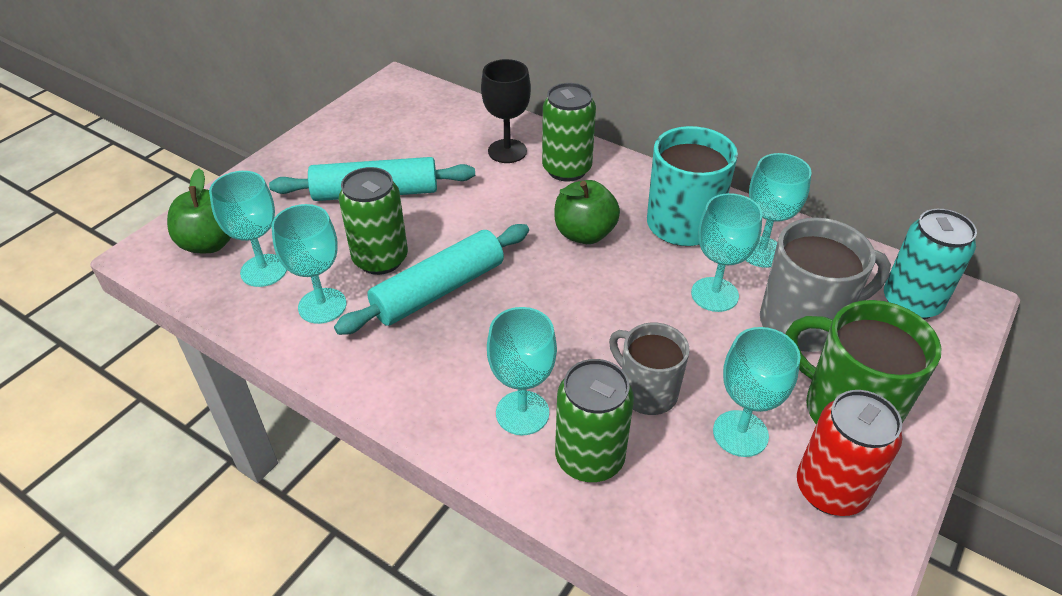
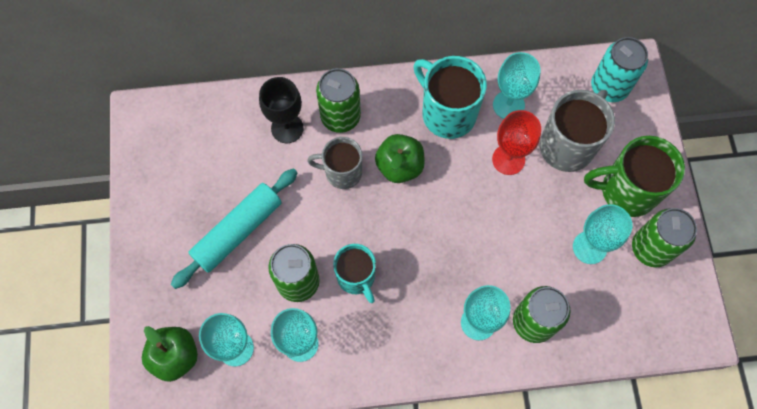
camera: 40 degrees left, 25 degrees up
(439, 290) = (356, 277): turquoise rolling pin -> turquoise mug
(646, 392) = (527, 257): grey mug -> grey mug (342, 172)
(714, 294) = (508, 159): turquoise goblet -> red goblet
(830, 490) = (651, 248): red can -> green can

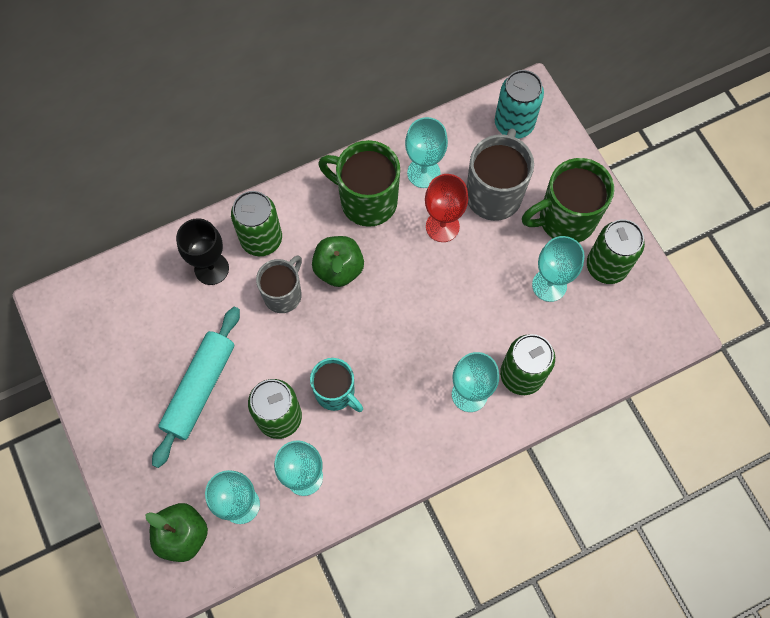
camera: 20 degrees left, 0 degrees up
(342, 172) = (283, 294): grey mug -> grey mug turned 135 degrees clockwise
(447, 113) = (366, 201): turquoise mug -> green mug

